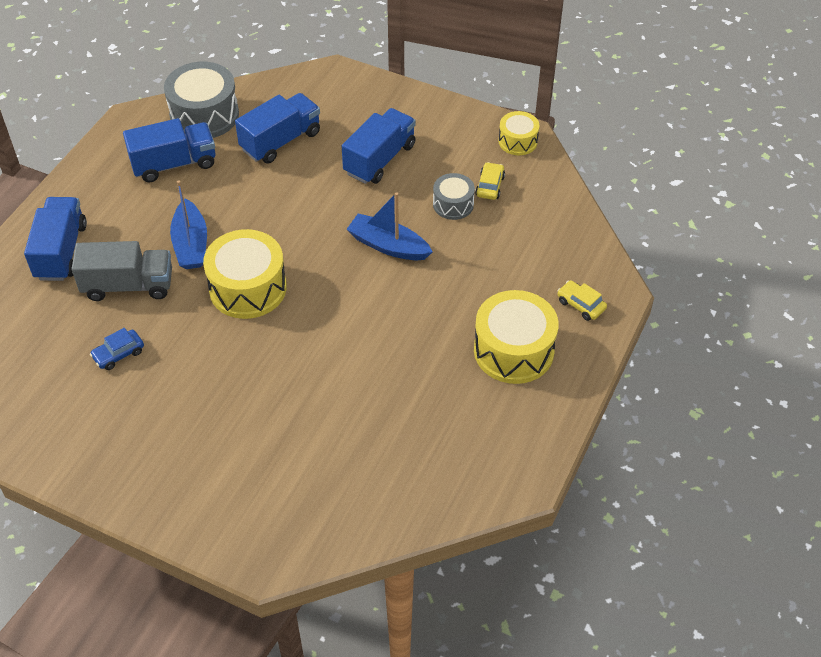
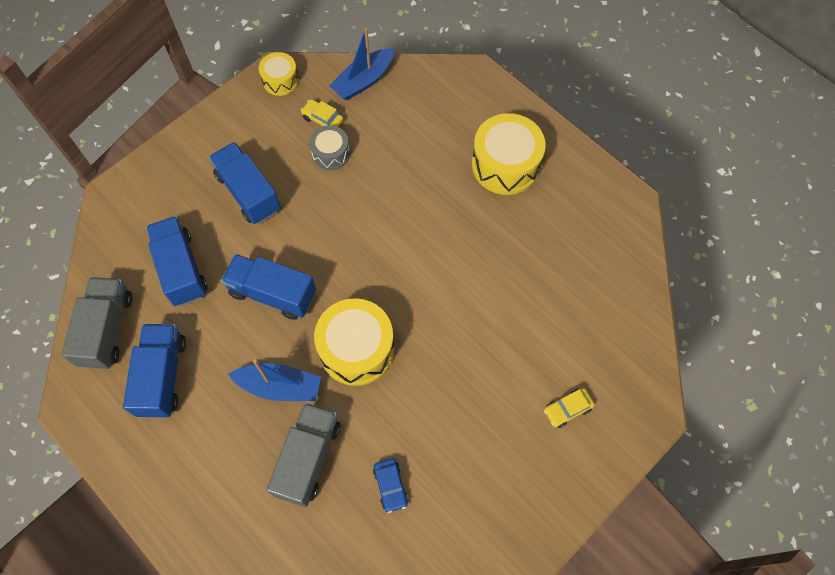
camera: 70 degrees left, 15 degrees up
(61, 251) = (233, 517): blue truck -> blue truck (273, 293)
(204, 115) = (107, 330): grey drum -> grey truck
(388, 246) = (356, 219): blue boat -> blue boat (363, 81)
(581, 305) = (477, 103): yellow car -> yellow car (567, 409)

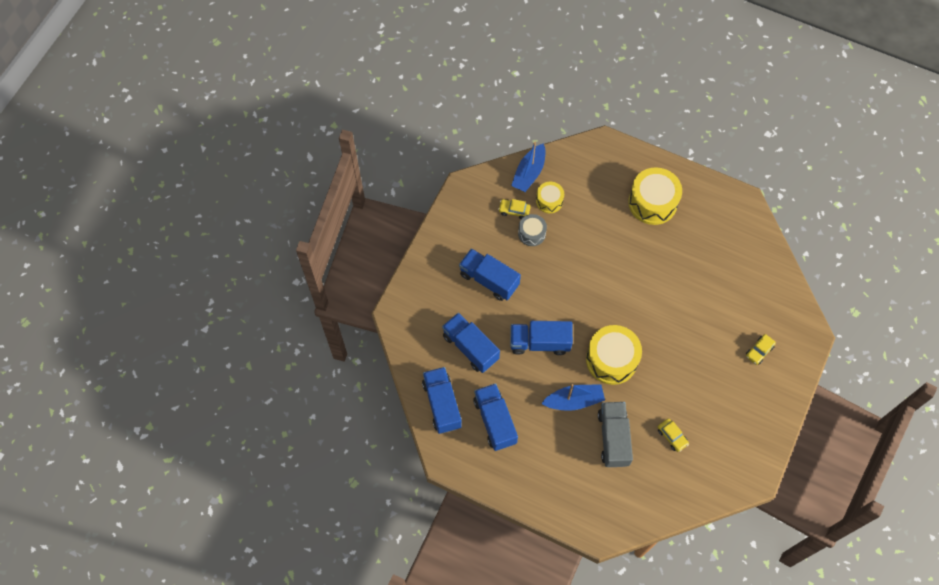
camera: 20 degrees left, 0 degrees up
(107, 330) = (442, 404): grey truck -> blue truck
(280, 80) = (470, 191): yellow drum -> yellow drum (549, 201)
(390, 486) = (672, 436): blue car -> yellow car

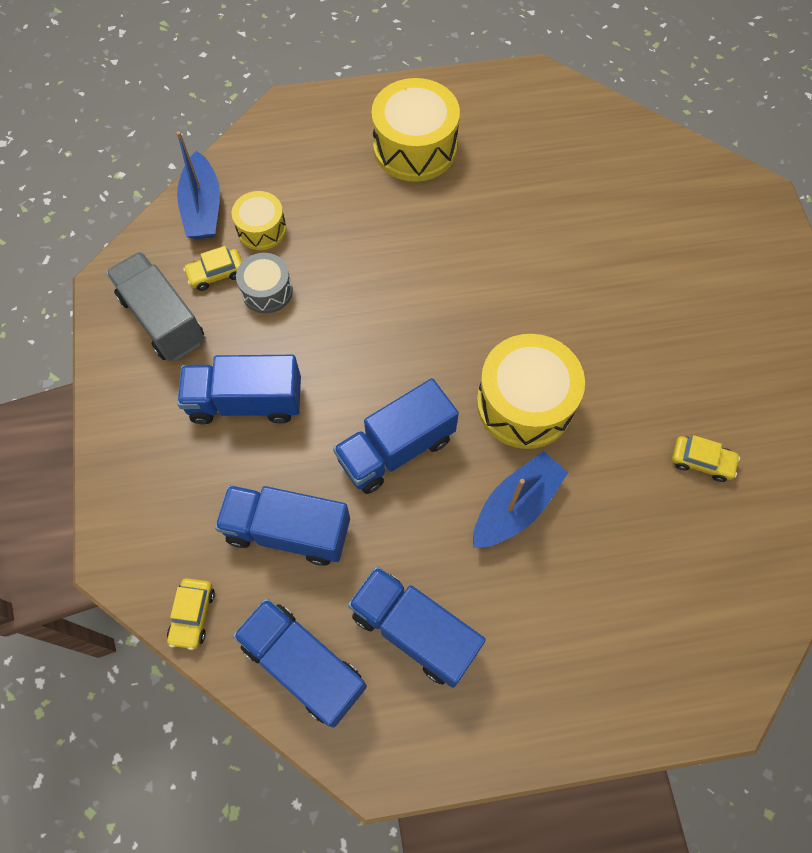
camera: 35 degrees left, 0 degrees up
(613, 438) = (620, 525): grey truck -> grey truck (163, 319)
(759, 351) = (715, 258): yellow car -> yellow car (193, 615)

